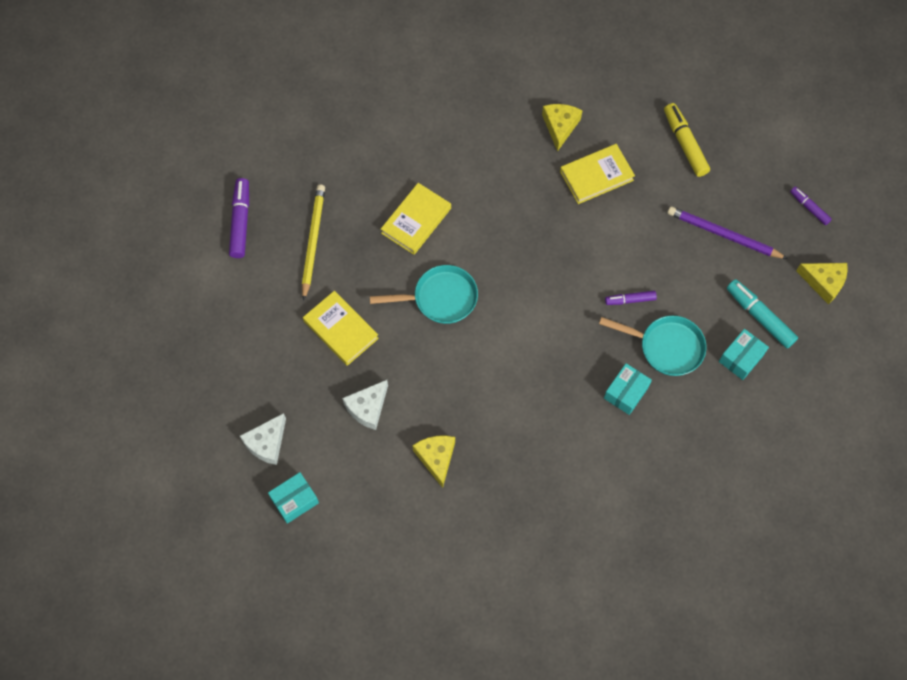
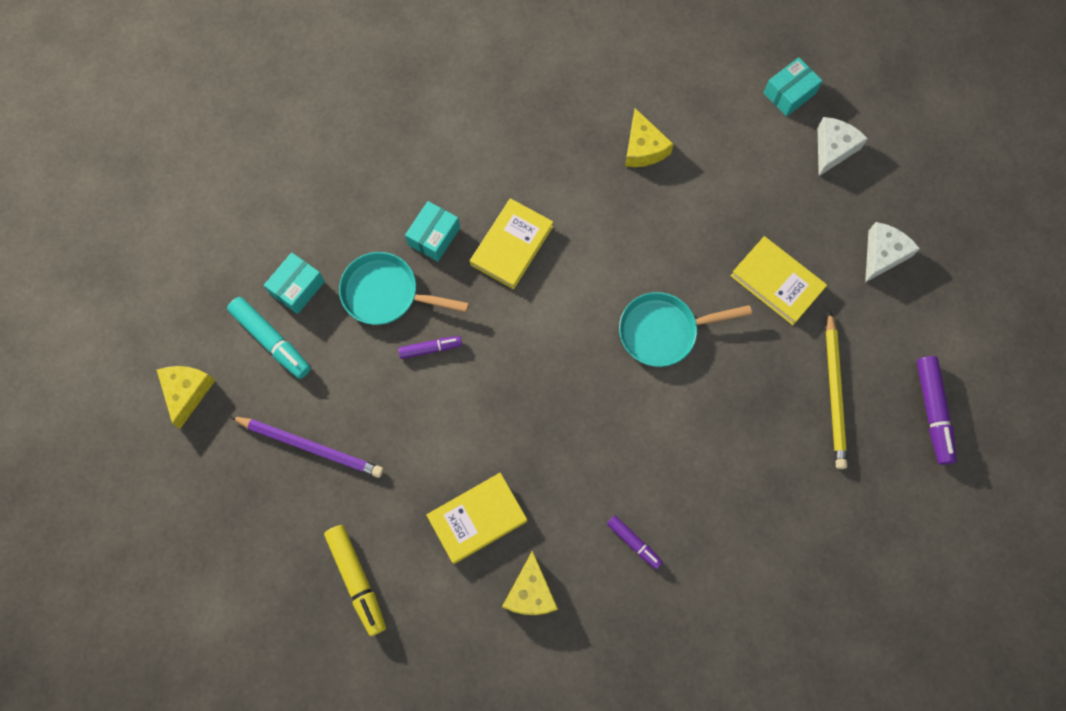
camera: 175 degrees right, 5 degrees up
(367, 408) = (729, 195): white cheese -> white cheese (883, 254)
(416, 221) = (708, 432): yellow book -> yellow book (512, 246)
(809, 208) = (195, 495): purple marker -> purple marker (634, 543)
(824, 282) = (187, 392): yellow cheese -> yellow cheese turned 75 degrees clockwise

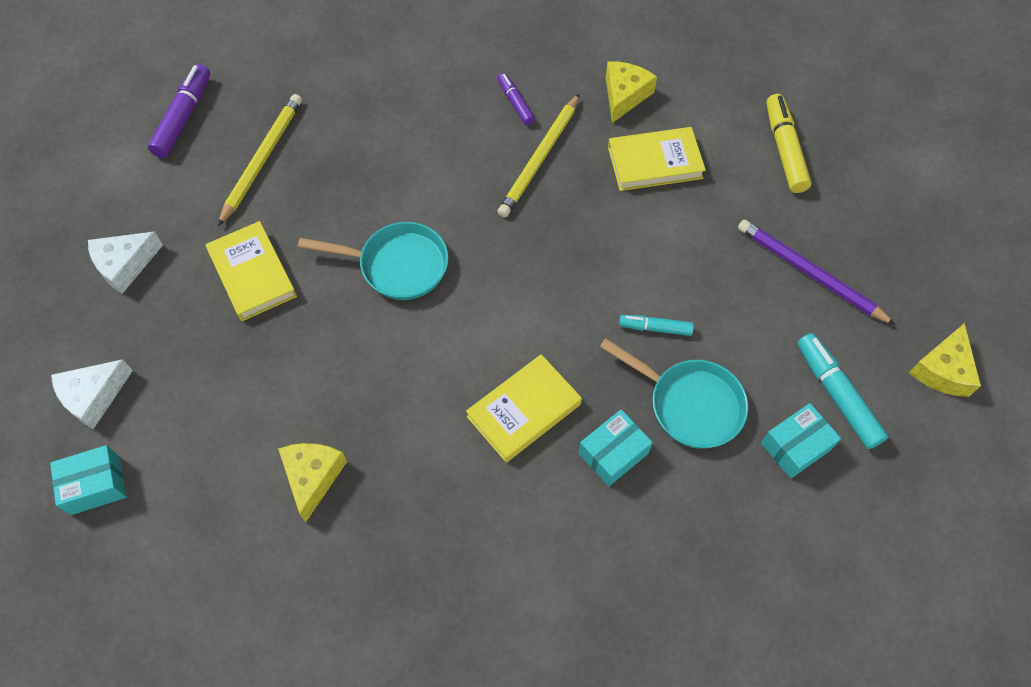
camera: 160 degrees left, 10 degrees down
(430, 349) = (655, 328): purple marker -> turquoise marker
(585, 484) = (540, 158): none -> yellow pencil

